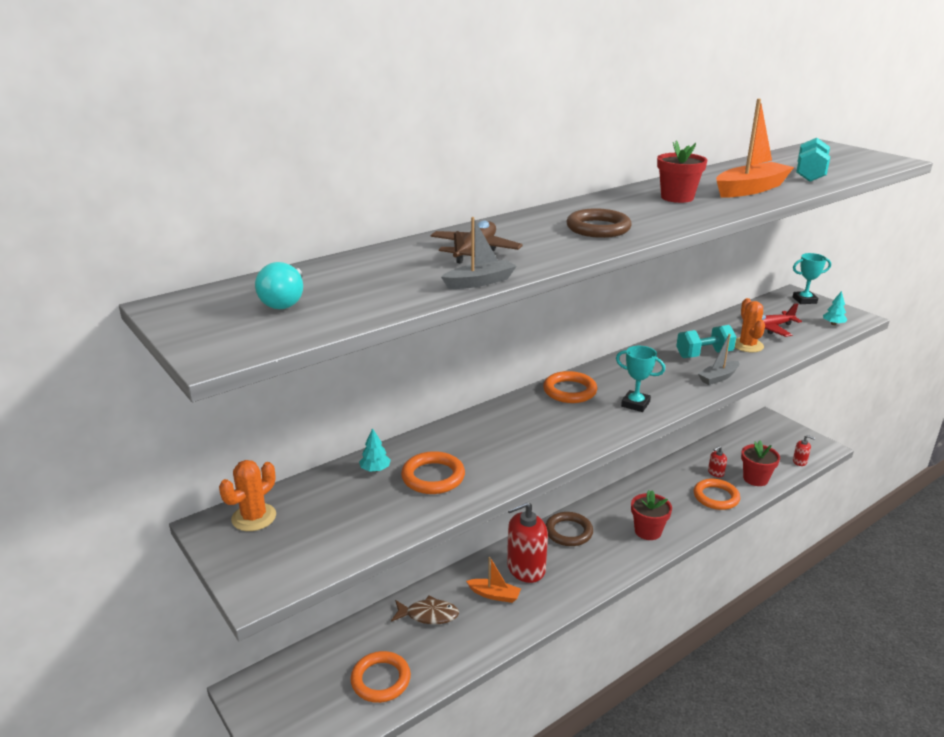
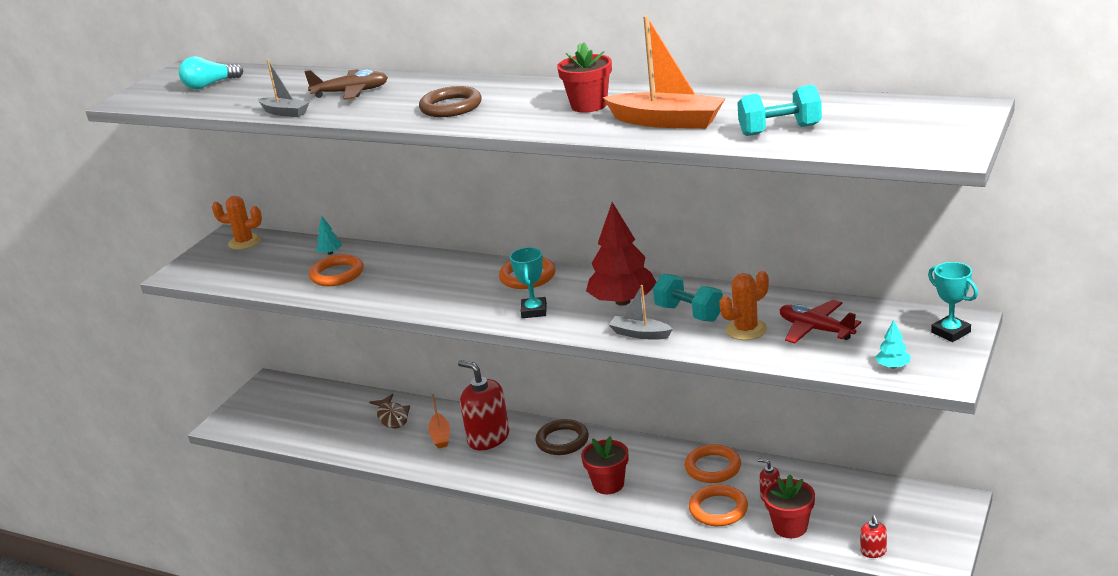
camera: 65 degrees right, 0 degrees up
(381, 680) = (311, 426): orange ring -> orange ring (713, 467)
(659, 369) = (623, 301): none -> red tree

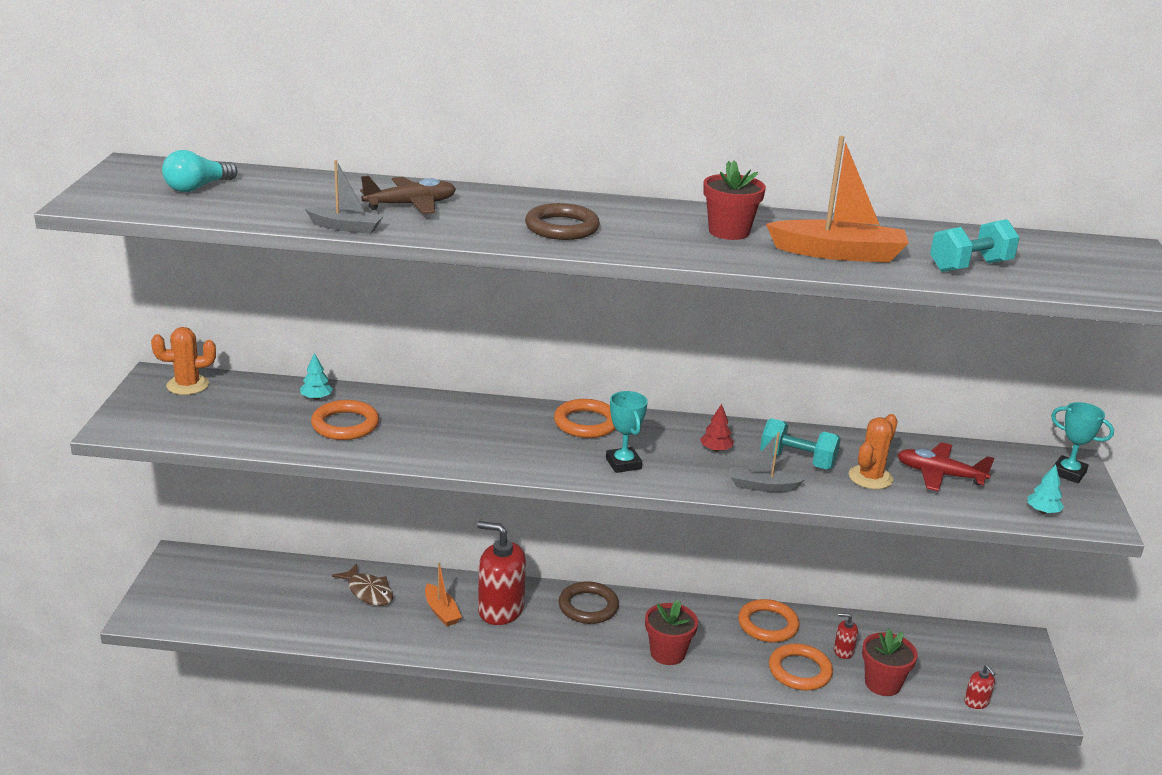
camera: 25 degrees left, 0 degrees up
(623, 301) = (716, 449): red tree -> red tree, size x0.43

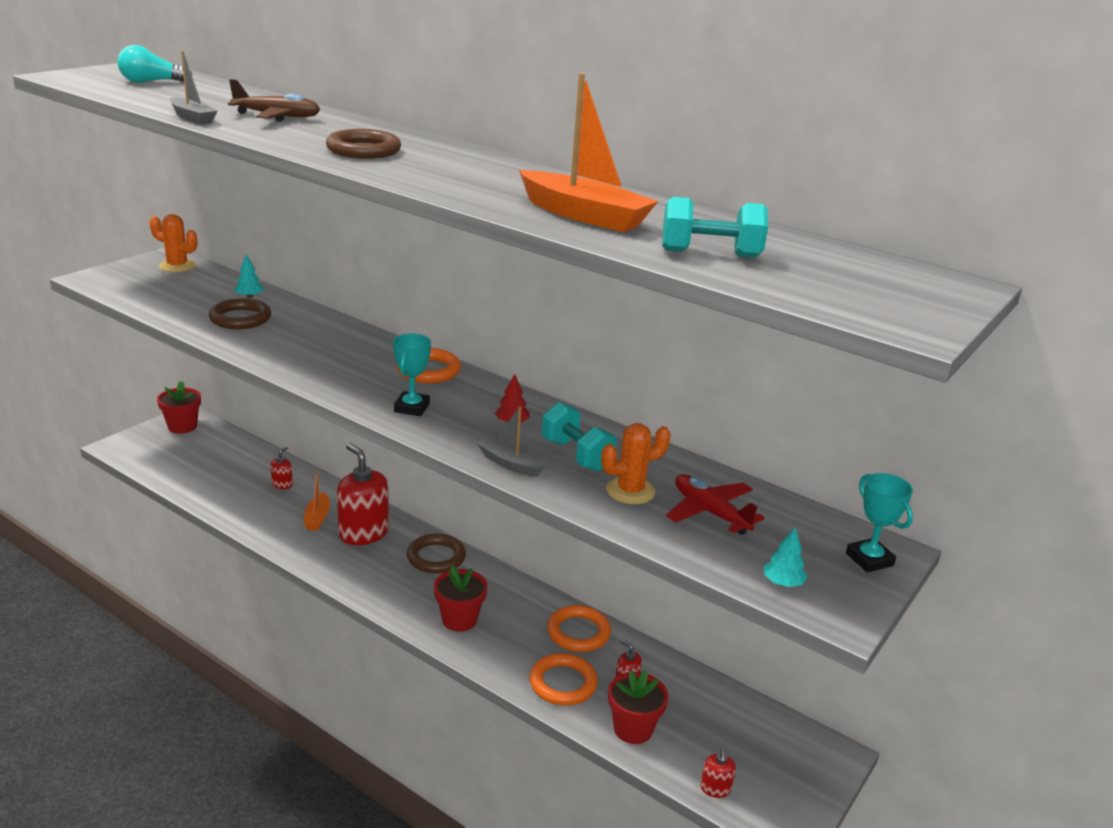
camera: 30 degrees right, 0 degrees up
(345, 425) = (240, 318): orange ring -> brown ring
(368, 592) = (282, 484): brown fish -> red soap dispenser
(729, 232) = (510, 181): red flower pot -> red flower pot (182, 426)

